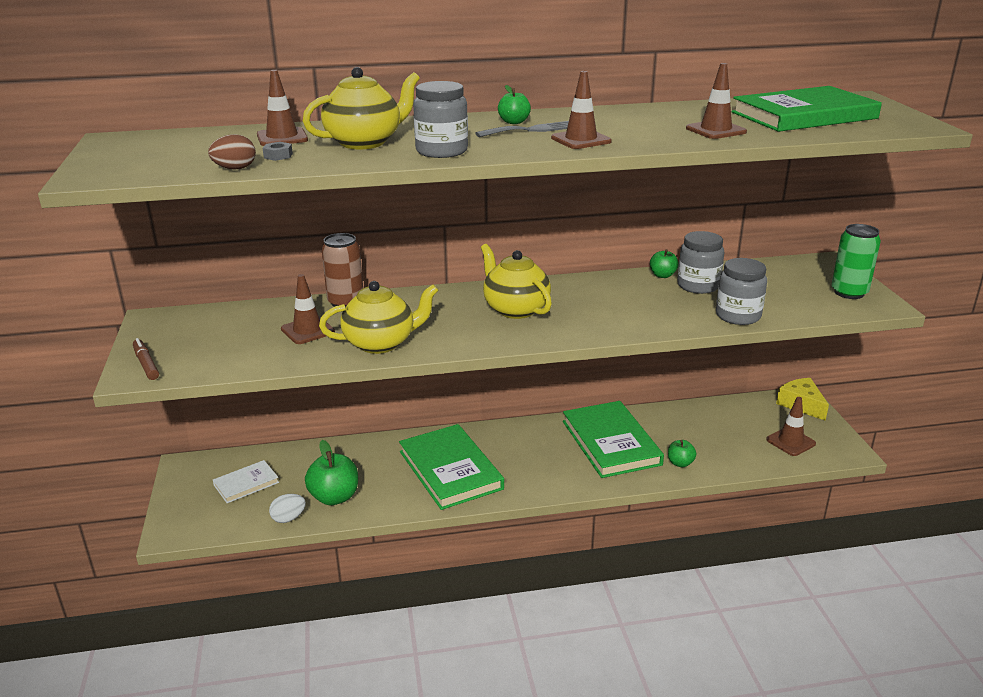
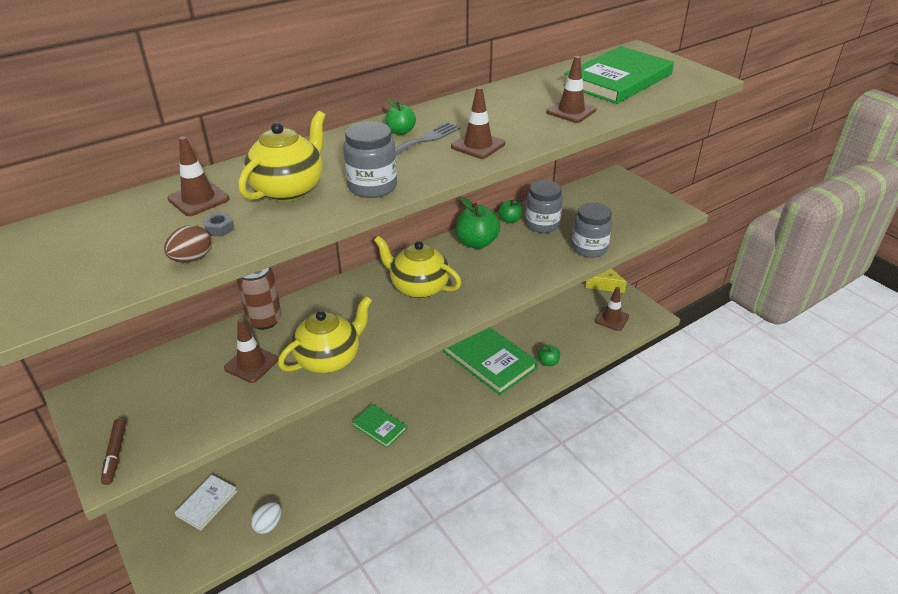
camera: 25 degrees left, 10 degrees up
(146, 364) = (115, 454): brown marker -> brown marker turned 135 degrees counterclockwise
(334, 497) = (296, 488): green apple -> green apple (476, 243)
(450, 470) = (379, 427): green book -> green book, size x0.51
(849, 292) = (648, 205): green can -> none

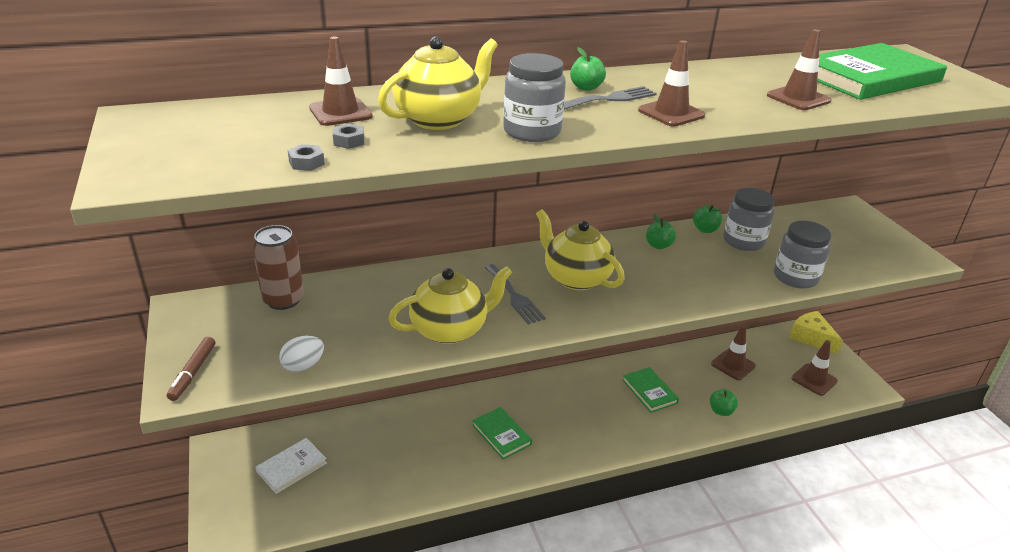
camera: 15 degrees right, 5 degrees down
(192, 259) = (306, 163): brown egg -> grey nut
(251, 364) = (365, 316): brown traffic cone -> brown traffic cone (733, 365)
(264, 320) = (395, 276): brown can -> brown can (283, 300)
(268, 525) = (347, 508): white egg -> white egg (303, 366)
(373, 316) = (514, 296): none -> grey fork
(476, 243) = (658, 245): green apple -> green apple, size x0.56
(489, 360) = (649, 391): green book -> green book, size x0.51

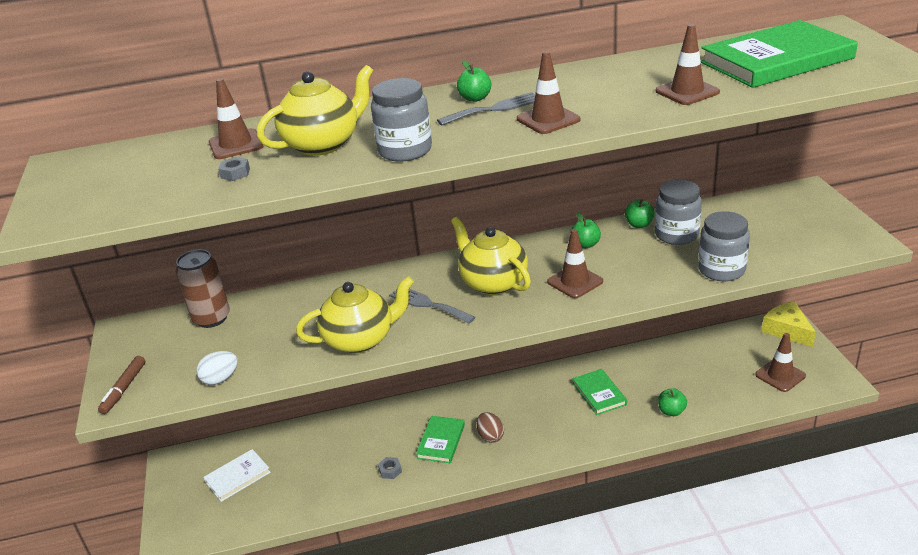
camera: 10 degrees right, 0 degrees up
(306, 163) = (193, 197): grey nut -> grey nut (390, 470)
(501, 434) = (441, 441): green book -> green book turned 45 degrees clockwise
(514, 296) = (428, 304): grey fork -> grey fork turned 150 degrees clockwise
(550, 431) = (490, 436): none -> brown egg
(733, 365) = (693, 363): brown traffic cone -> brown traffic cone (575, 282)

